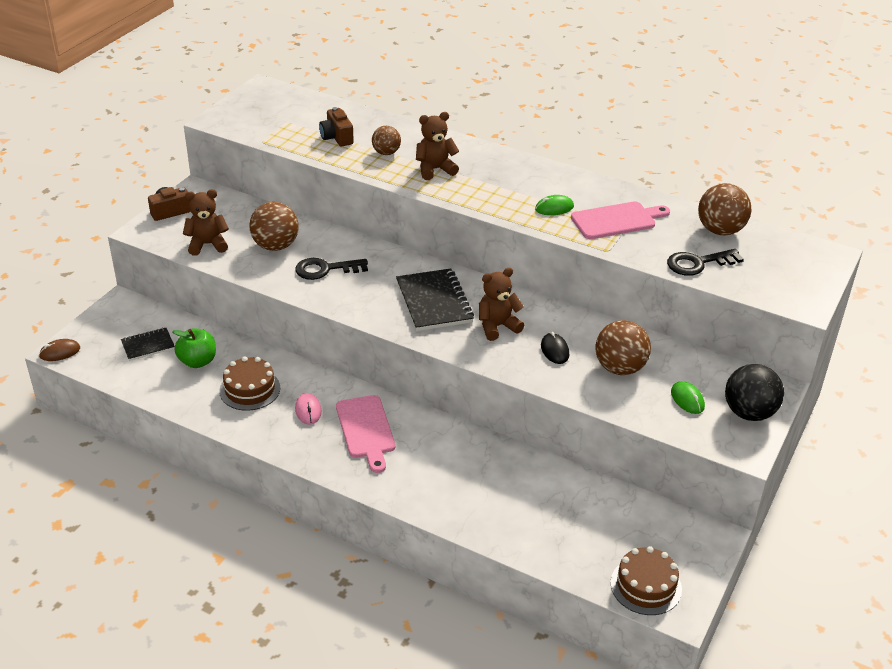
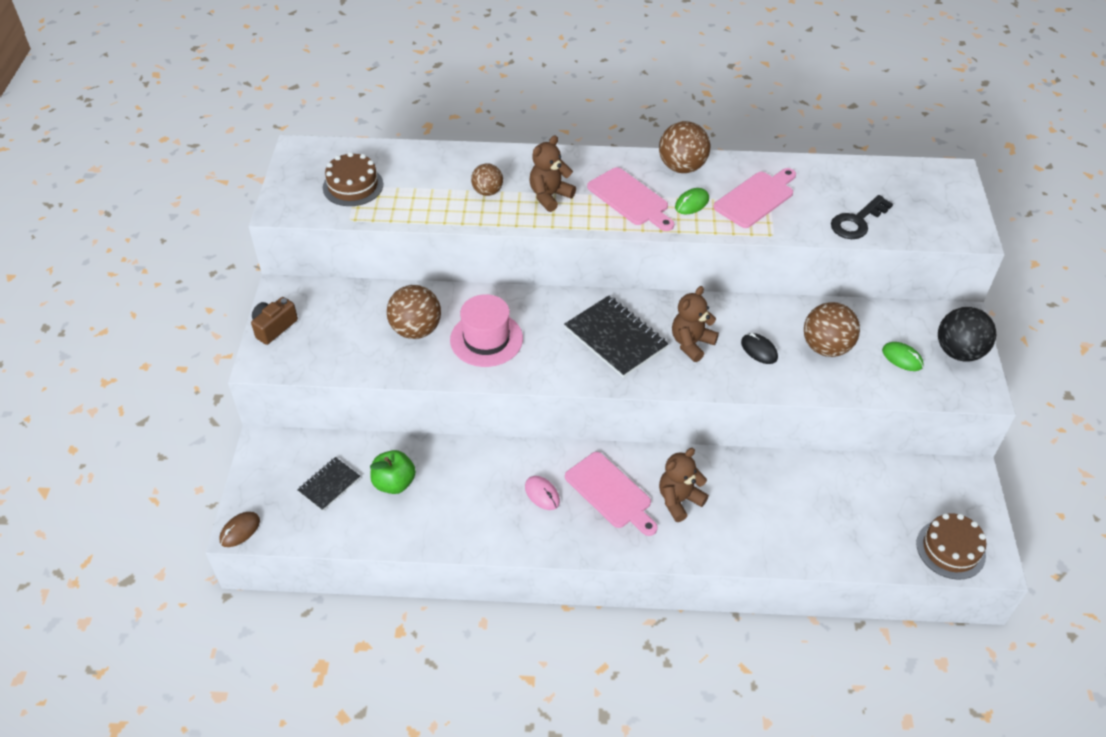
camera: 25 degrees left, 10 degrees up
(207, 244) = (344, 354): brown teddy bear -> brown teddy bear (679, 500)
(250, 389) = (469, 494): brown cake -> brown cake (353, 186)
(326, 269) = (486, 339): black key -> pink hat
(337, 137) = (424, 189): brown camera -> none
(502, 190) = (630, 199): none -> pink cutting board
(720, 230) = (849, 178): brown ball -> brown ball (682, 167)

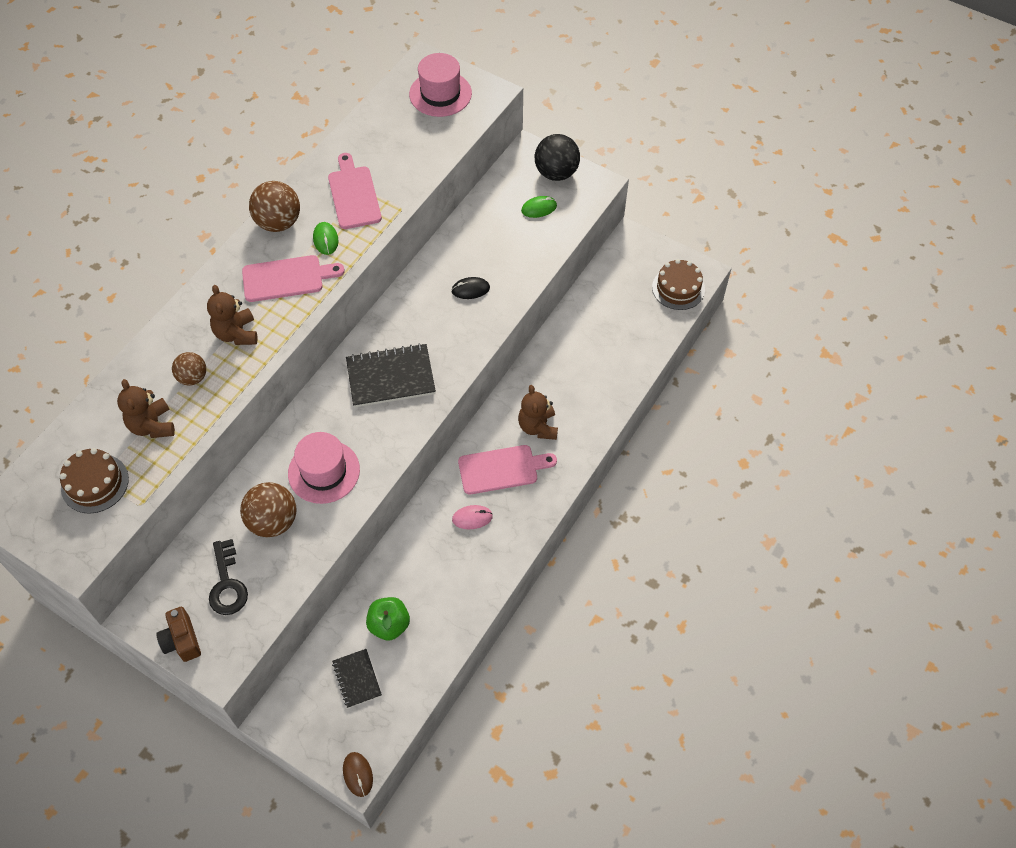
camera: 60 degrees left, 10 degrees up
(691, 343) = (433, 329): brown teddy bear -> brown teddy bear (152, 425)
(826, 347) = (497, 247): brown ball -> none
(857, 221) = (428, 148): black key -> black key (227, 584)
(928, 201) = (440, 94): none -> pink hat

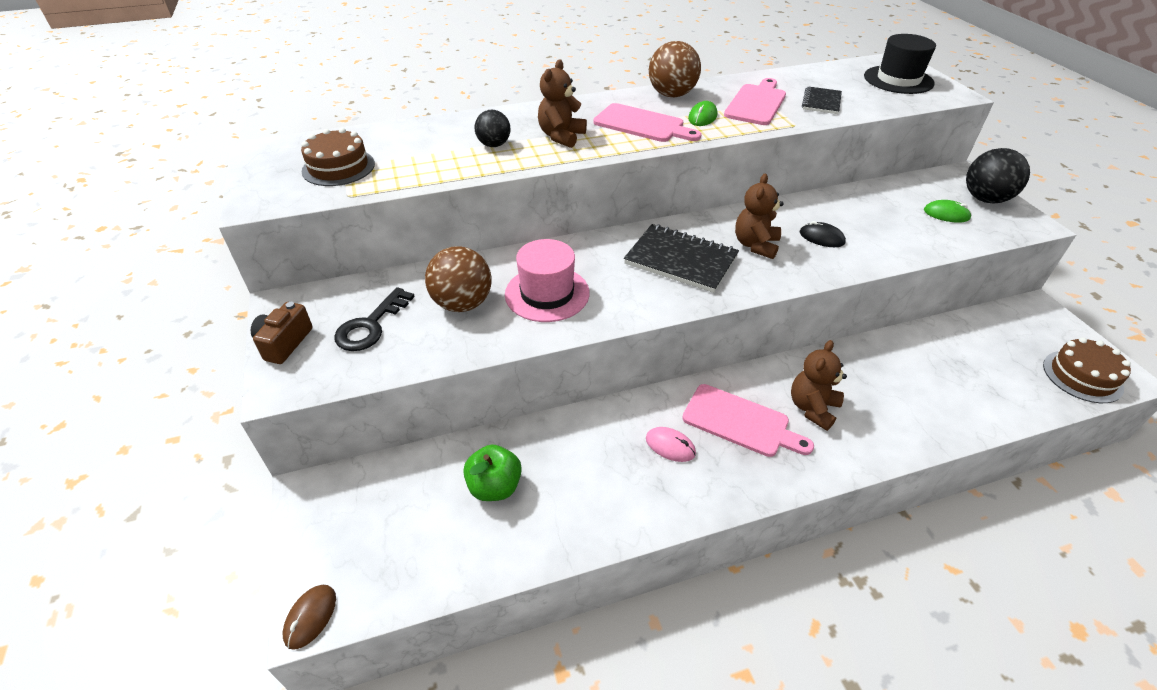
camera: 40 degrees right, 15 degrees down
(152, 425) = (426, 156): brown teddy bear -> brown teddy bear (755, 245)
(193, 377) = (494, 145): brown ball -> black ball
(357, 679) = (413, 515): black notebook -> black notebook (821, 102)
(440, 94) = (898, 80): pink hat -> black hat

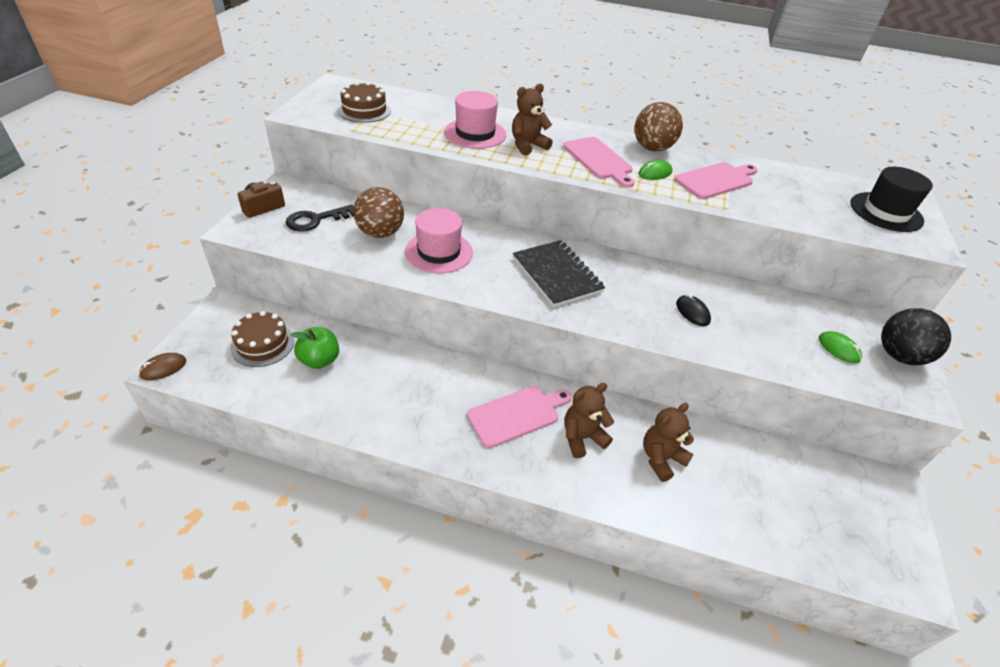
camera: 30 degrees right, 0 degrees up
(494, 145) = (475, 133): black ball -> pink hat
(670, 446) = (451, 401): pink mouse -> none
(740, 422) = (516, 415): pink cutting board -> pink cutting board turned 90 degrees counterclockwise
(755, 245) = (628, 292): brown teddy bear -> brown teddy bear (661, 458)
(821, 102) = (778, 201): black notebook -> none
(1082, 376) = (868, 558): brown cake -> brown cake (263, 344)

